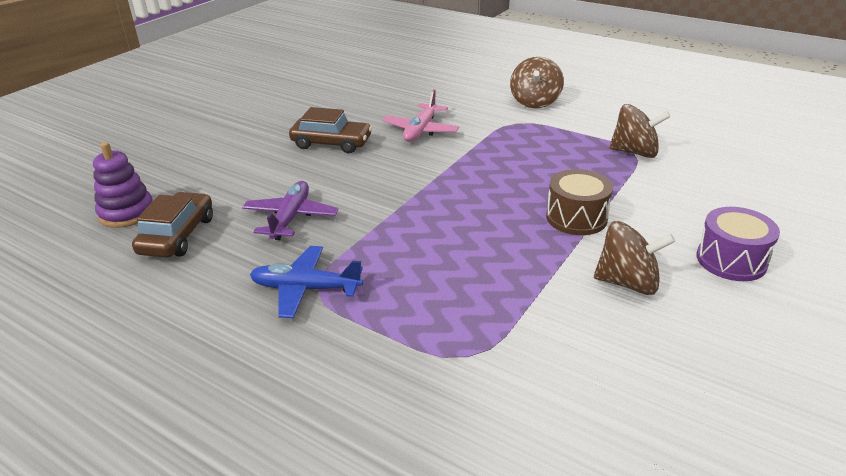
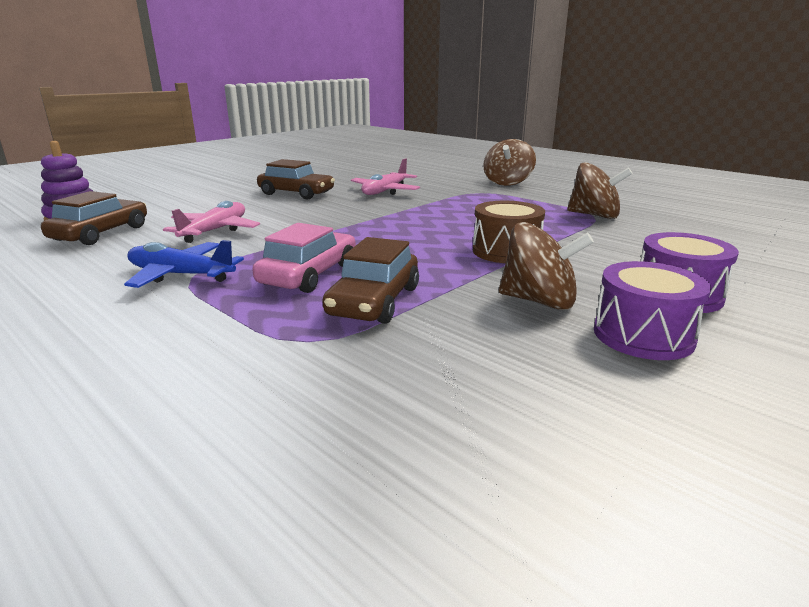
camera: 10 degrees right, 10 degrees down
(291, 218) = (215, 231): purple plane -> pink plane
(421, 273) = (309, 274): none -> pink car
(496, 301) = (374, 301): none -> brown car
(716, 312) = (643, 335): none -> purple drum

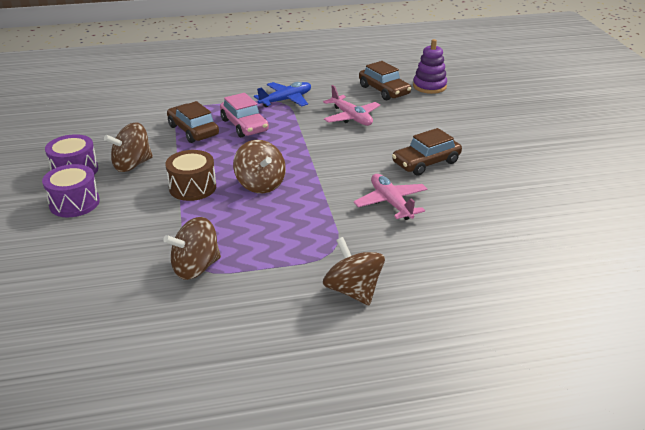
camera: 125 degrees right, 10 degrees up
(439, 229) = (260, 184): none -> brown spinning top

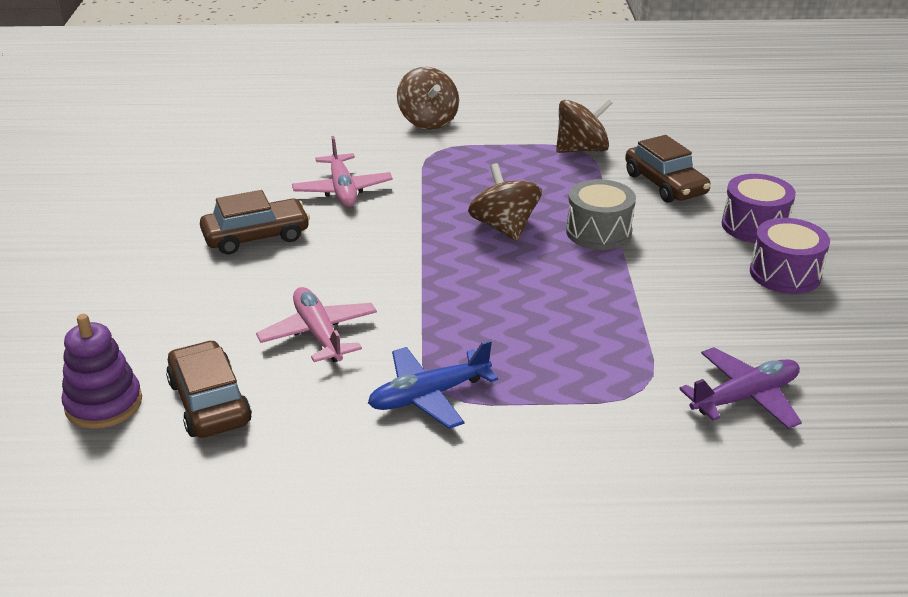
camera: 170 degrees left, 0 degrees up
(132, 165) = (699, 275): brown spinning top -> none
(134, 111) = (745, 397): none -> purple plane
(192, 187) = (598, 232): brown drum -> grey drum
(193, 130) = (614, 334): brown car -> brown car (665, 184)
(244, 125) = (521, 336): pink car -> none

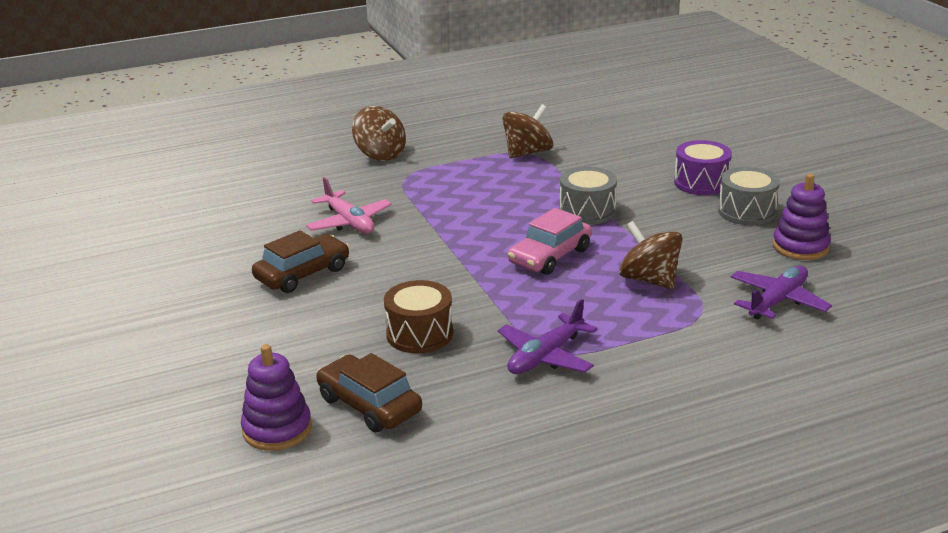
camera: 20 degrees left, 5 degrees down
(318, 334) = (419, 334): pink plane -> brown drum
(429, 396) = (545, 356): blue plane -> purple plane
(504, 227) = (509, 223): brown spinning top -> brown spinning top (649, 280)
(519, 276) = (550, 256): none -> pink car
(665, 184) = (612, 166): brown car -> none
(785, 274) = (746, 212): purple drum -> grey drum
(821, 334) = (800, 247): none -> purple stacking toy

